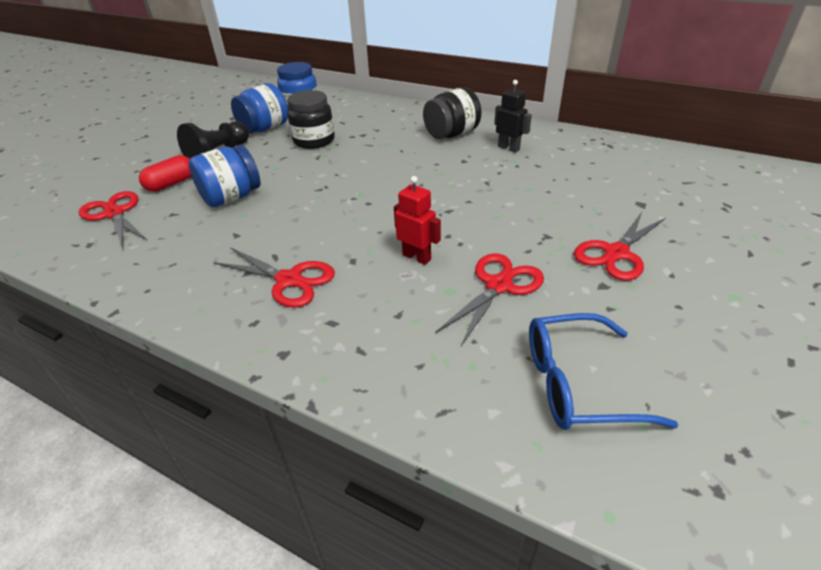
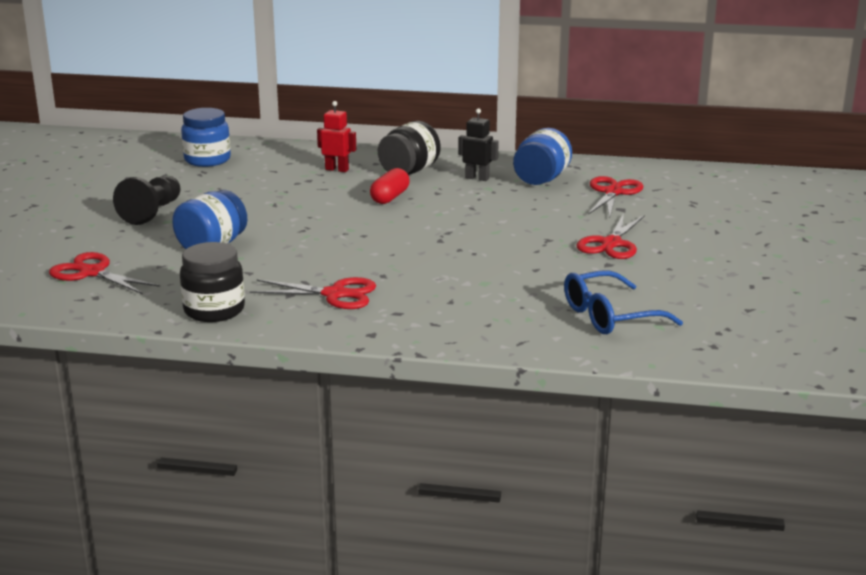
camera: 20 degrees left, 15 degrees down
(171, 184) = (127, 243): red capsule -> red capsule (390, 197)
(264, 128) = (183, 184): blue jar -> blue jar (541, 179)
(314, 141) = (256, 190): black jar -> black jar (214, 310)
(417, 257) = (441, 266): red robot -> red robot (337, 169)
(499, 285) = (524, 274): red scissors -> red scissors (613, 192)

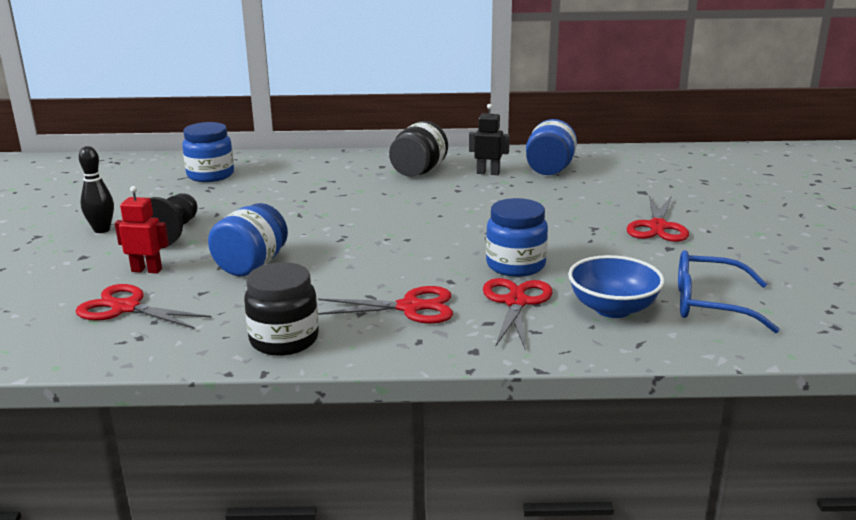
camera: 10 degrees left, 0 degrees up
(91, 204) = (102, 230): none -> black bowling pin
(337, 169) = (346, 175): red robot -> red robot (147, 270)
(390, 197) = (413, 198): red capsule -> none
(451, 267) = (515, 265): none -> blue jar
(516, 312) = (613, 308): none -> blue bowl
(609, 316) = (709, 304): blue glasses -> blue glasses turned 45 degrees clockwise
(613, 192) = (624, 177): red scissors -> red scissors (516, 302)

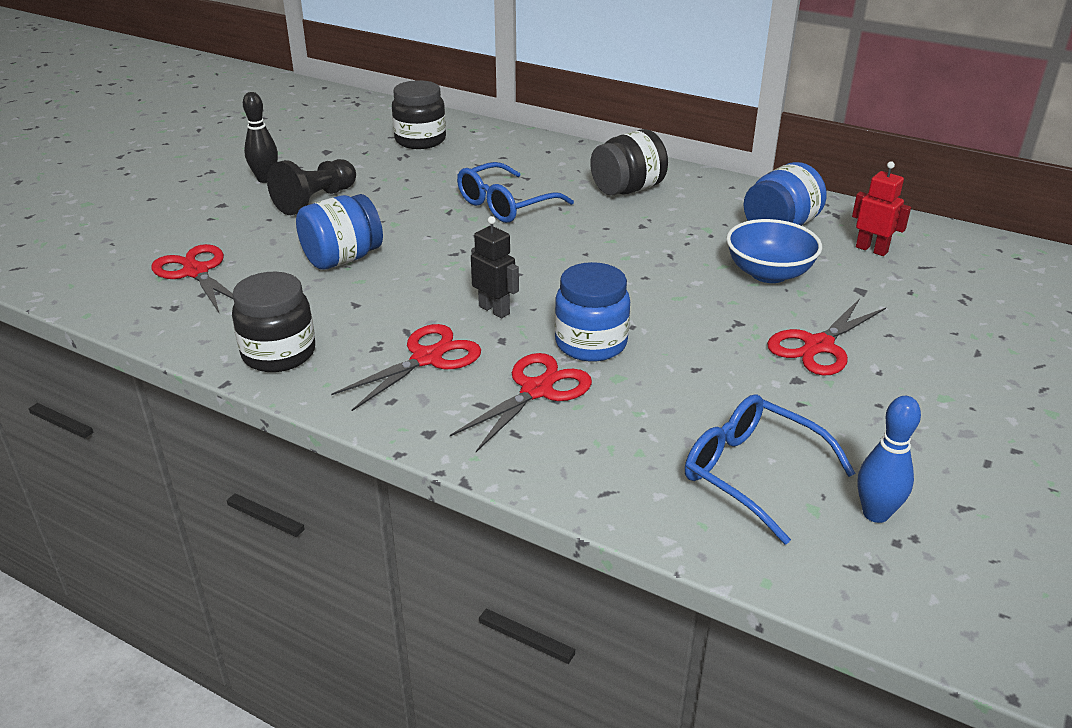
camera: 30 degrees right, 10 degrees up
(147, 270) = (254, 236): red robot -> red robot (871, 249)
(210, 175) = (420, 140): blue jar -> black jar
(339, 200) = (505, 205): none -> blue glasses
(410, 307) = (427, 358): red scissors -> red scissors turned 75 degrees counterclockwise
(488, 173) = (702, 212): black robot -> black robot (494, 310)
(613, 308) = (630, 437): blue bowl -> blue bowl (768, 273)
(800, 301) = (875, 514): none -> blue bowling pin

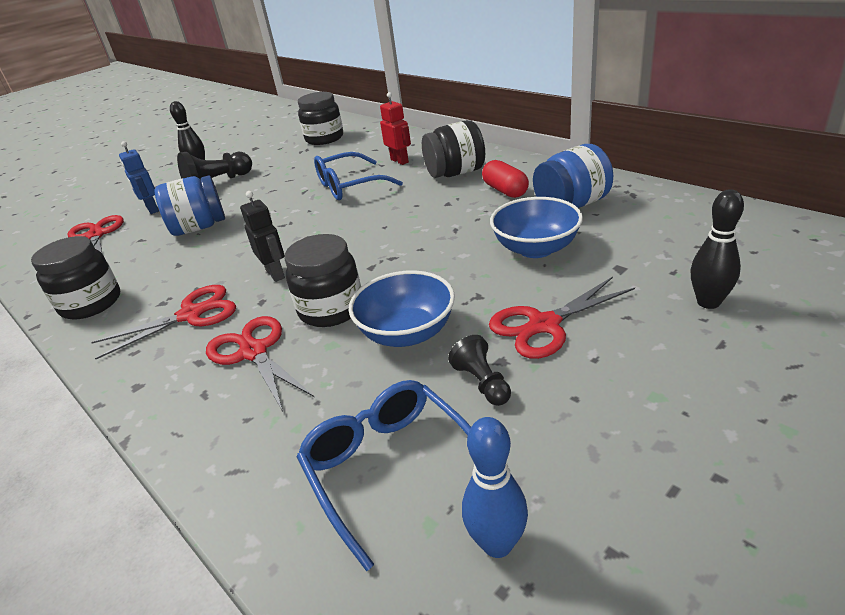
camera: 20 degrees right, 0 degrees up
(248, 236) = (152, 209): none -> blue robot
(537, 390) = (253, 352): red scissors -> red scissors turned 90 degrees counterclockwise
(591, 343) = (331, 309): blue jar -> black jar
(689, 361) = (407, 333): none -> blue bowl
(698, 210) = (505, 190): none -> red capsule
(791, 399) = (482, 383): none -> black pawn
(871, 249) = (652, 227): red robot -> red robot (399, 161)
(952, 318) = (708, 302): none -> black bowling pin

